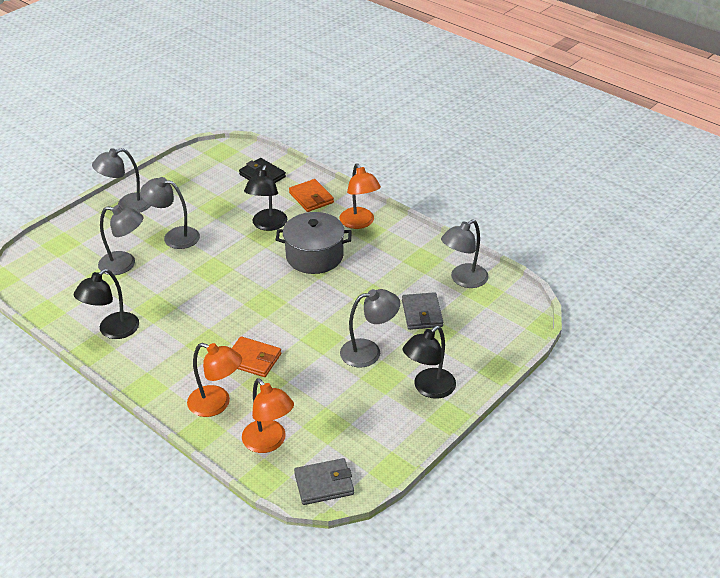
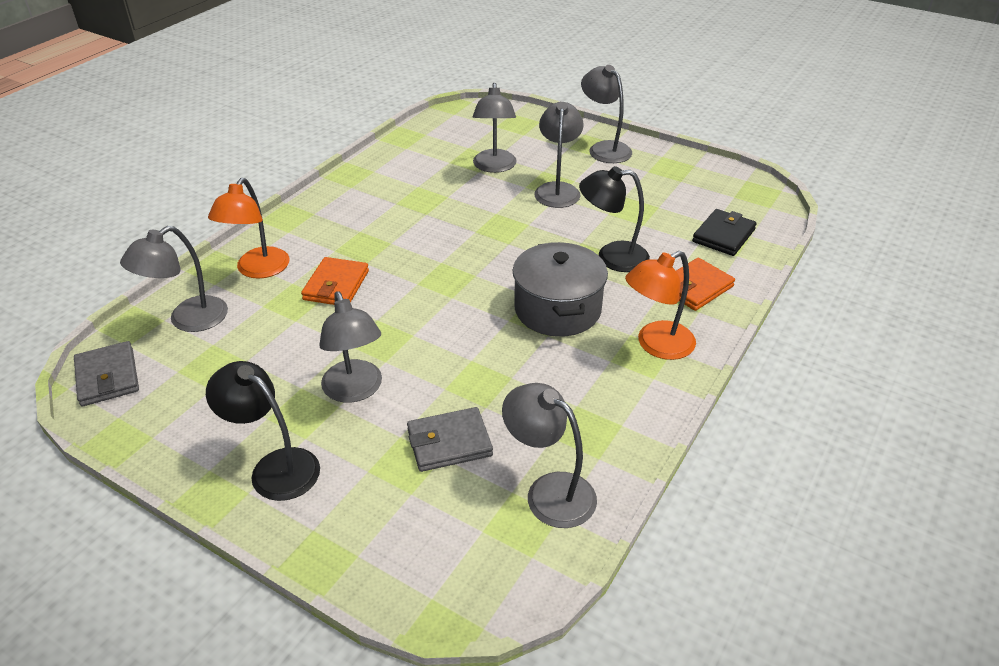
camera: 80 degrees right, 0 degrees up
(112, 331) = (379, 180): black lamp -> none
(269, 442) = (188, 320): orange lamp -> grey lamp

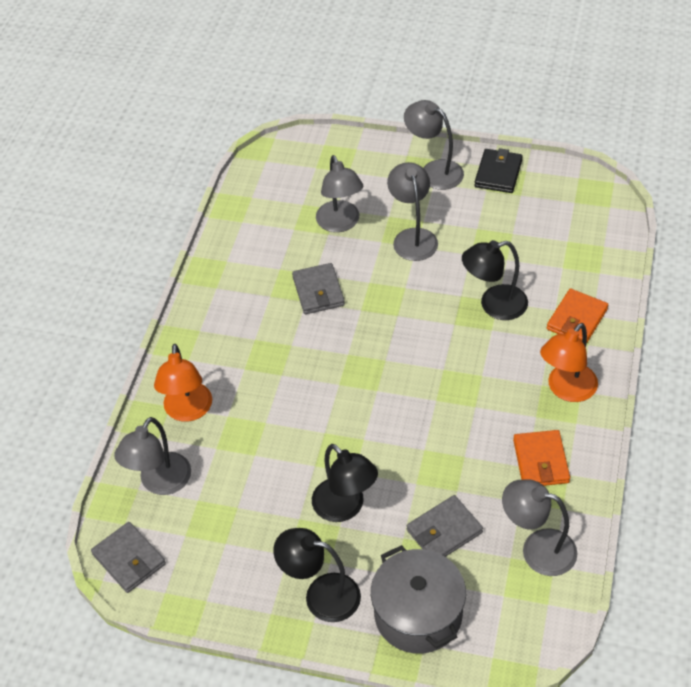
camera: 15 degrees left, 10 degrees up
(336, 285) = (268, 407): orange wallet -> orange wallet (541, 461)
(355, 390) = (345, 508): grey lamp -> black lamp
(443, 209) = (318, 291): none -> grey wallet
(557, 309) = (472, 376): grey pot -> grey pot (418, 614)
(723, 235) = (580, 253): black wallet -> black wallet (498, 173)

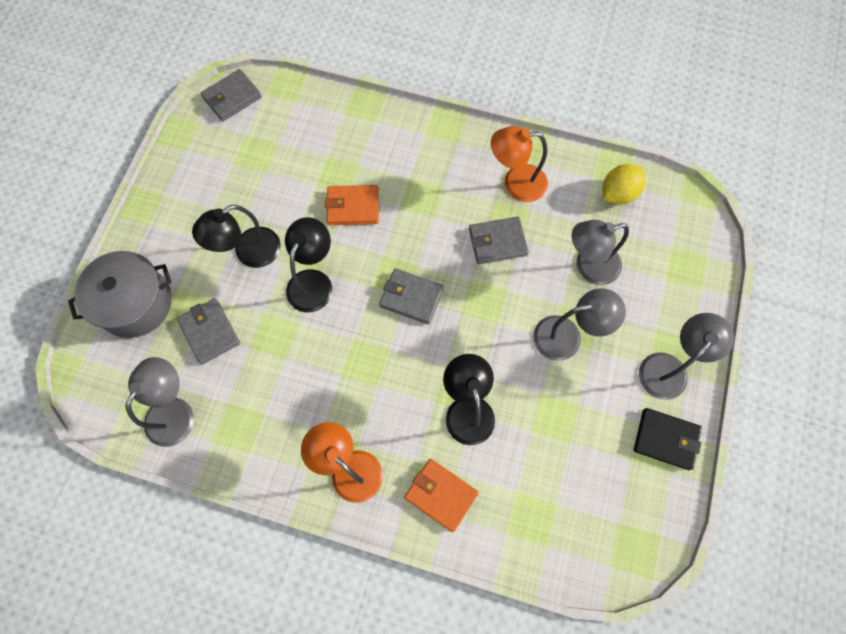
camera: 90 degrees right, 20 degrees up
(160, 483) = (299, 116): grey lamp -> none
(188, 411) = (368, 134): orange lamp -> orange lamp (515, 183)
(260, 203) = (618, 193): none -> yellow lemon
(321, 595) = (170, 230): black lamp -> black lamp (313, 281)
(385, 356) = (411, 297): none -> grey wallet
(541, 461) = (268, 428): orange wallet -> orange wallet (353, 207)

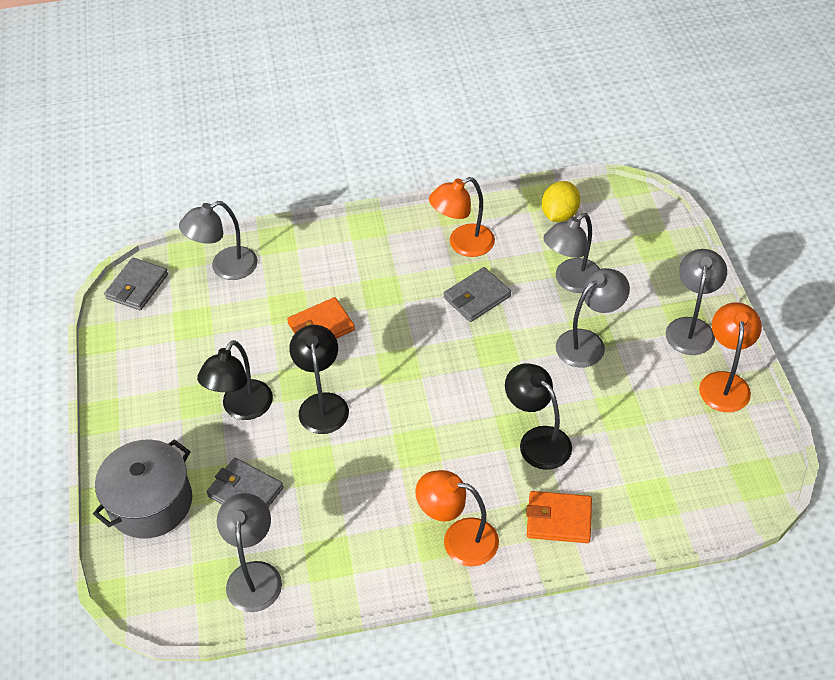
camera: 25 degrees left, 20 degrees down
(309, 112) = (225, 268): none -> grey lamp
(411, 297) = (426, 375): grey wallet -> none
(665, 439) = (724, 382): black wallet -> orange lamp

